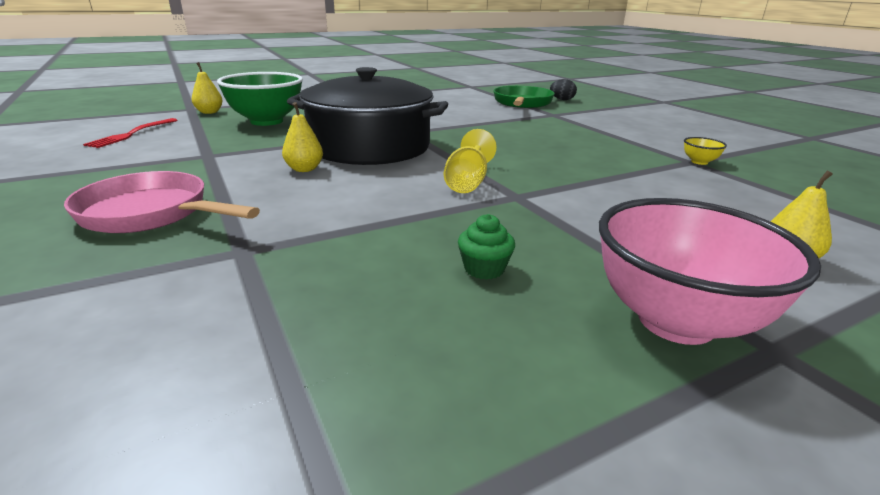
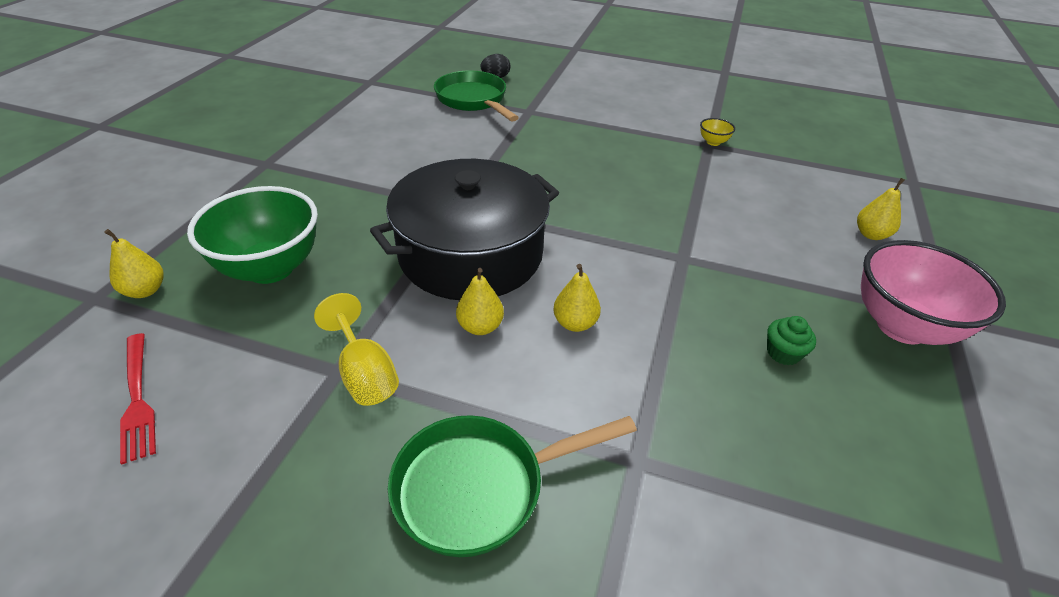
camera: 45 degrees left, 15 degrees up
(151, 214) = (480, 487): pink pan -> green pan
(359, 189) = (575, 323): none -> yellow pear
(468, 182) = (628, 259): yellow goblet -> yellow goblet (364, 373)

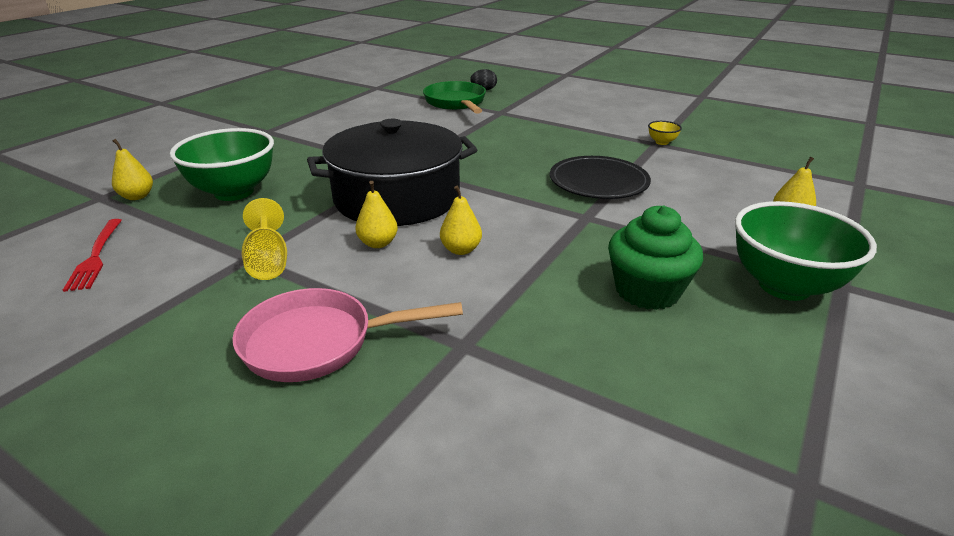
camera: 15 degrees right, 10 degrees down
(480, 487) = (318, 342): green pan -> pink pan
(674, 206) = (598, 182): none -> black plate
(783, 353) = (647, 291): green cupcake -> green cupcake, size x2.00
(901, 326) = (784, 286): pink bowl -> green bowl

